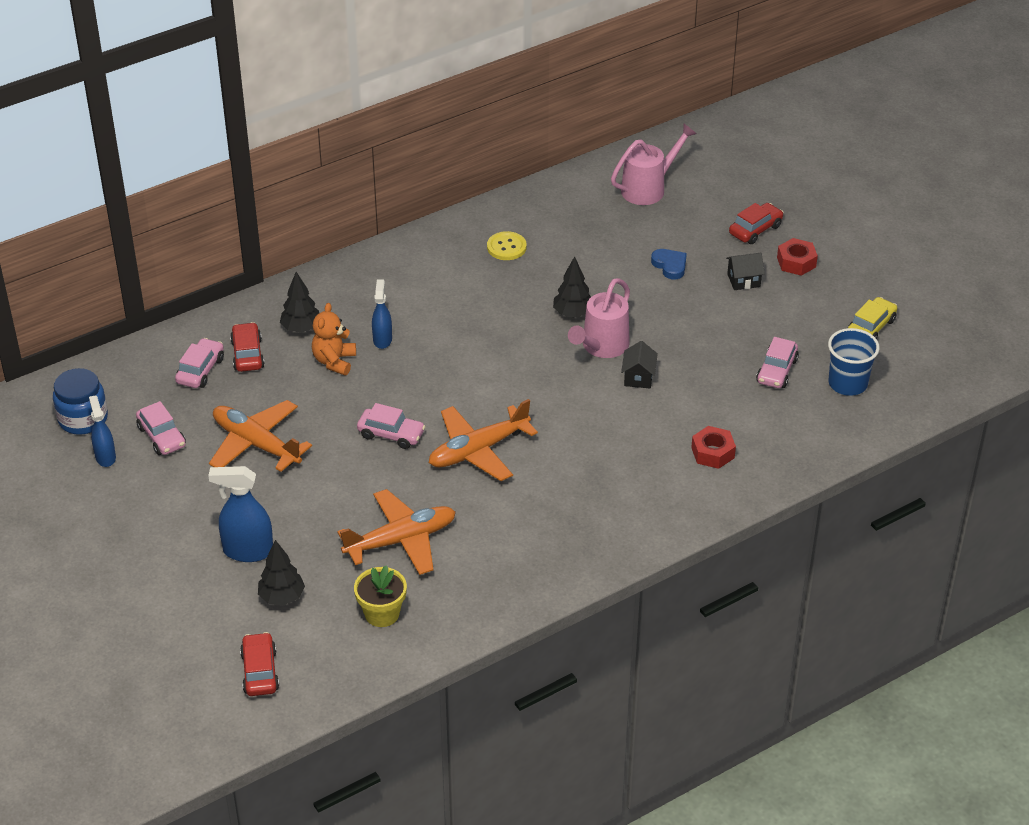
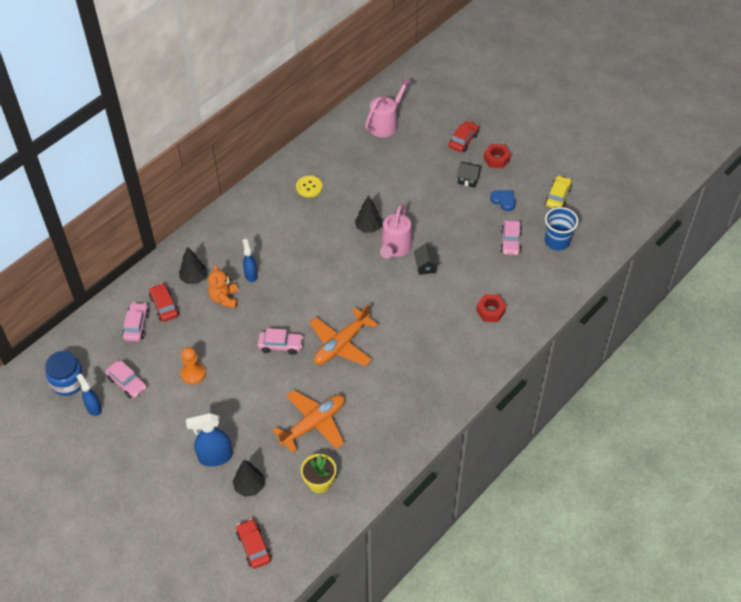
camera: 15 degrees left, 10 degrees up
(256, 444) = (193, 373): orange plane -> orange pawn
(670, 265) = (418, 178): blue heart -> blue heart (503, 201)
(743, 280) = (468, 179): black house -> black house turned 45 degrees clockwise

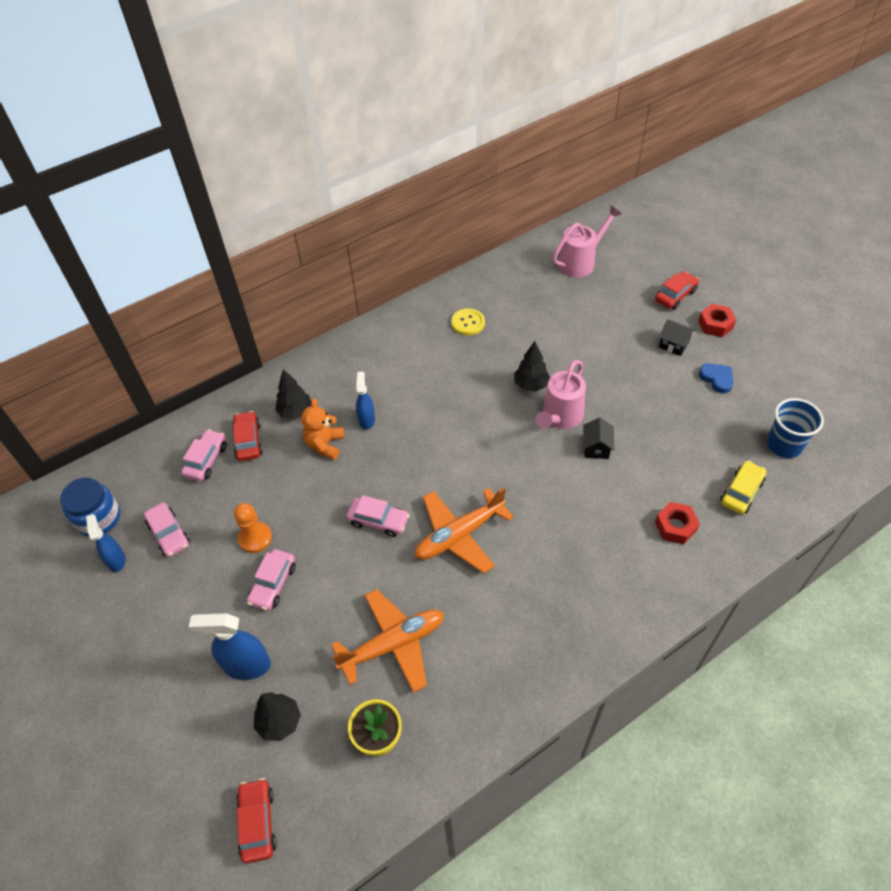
camera: 15 degrees right, 0 degrees up
(510, 242) = (718, 434): pink car -> pink car (273, 584)
(558, 197) = (792, 385): yellow car -> yellow car (741, 492)

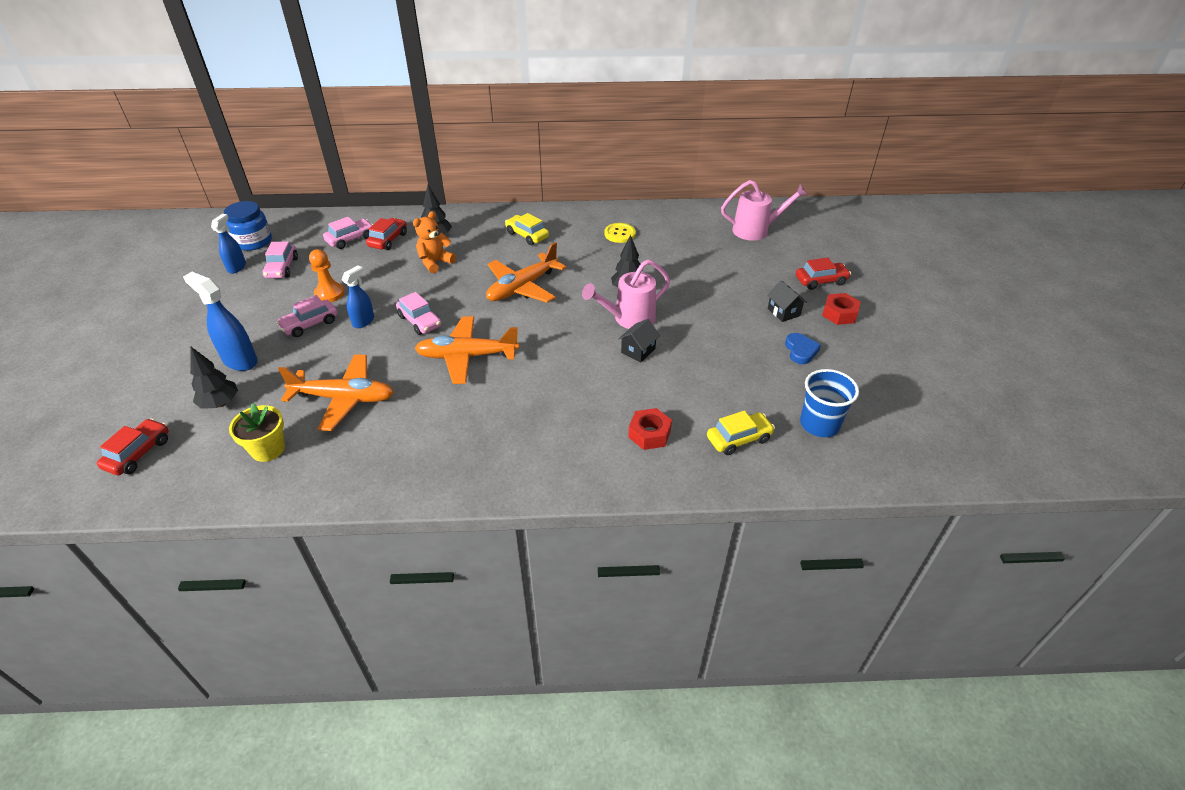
camera: 30 degrees right, 10 degrees down
(366, 420) = (480, 260): blue spray bottle -> blue spray bottle (363, 321)
(383, 366) = (527, 235): none -> yellow car
(436, 431) = (522, 287): none -> orange plane

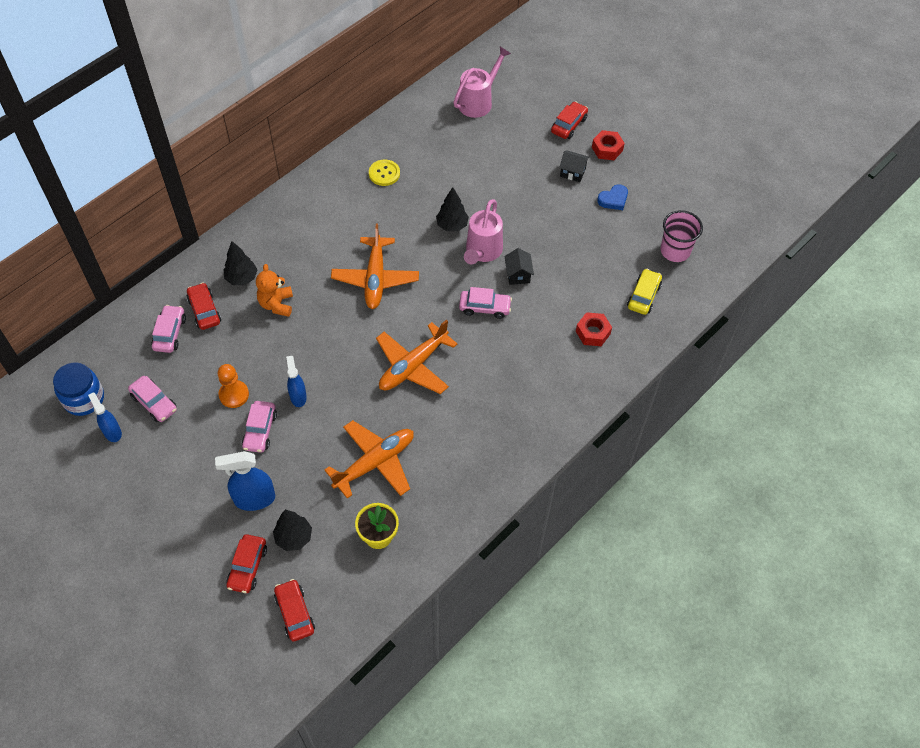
camera: 45 degrees left, 15 degrees up
(167, 398) = (247, 567): none -> red car
(420, 321) = (340, 364): pink car -> pink car (485, 307)
(527, 235) = (314, 225): yellow car -> none
(800, 351) = (613, 199): blue heart -> blue heart turned 105 degrees clockwise
(819, 424) = (675, 251): blue cup -> pink cup

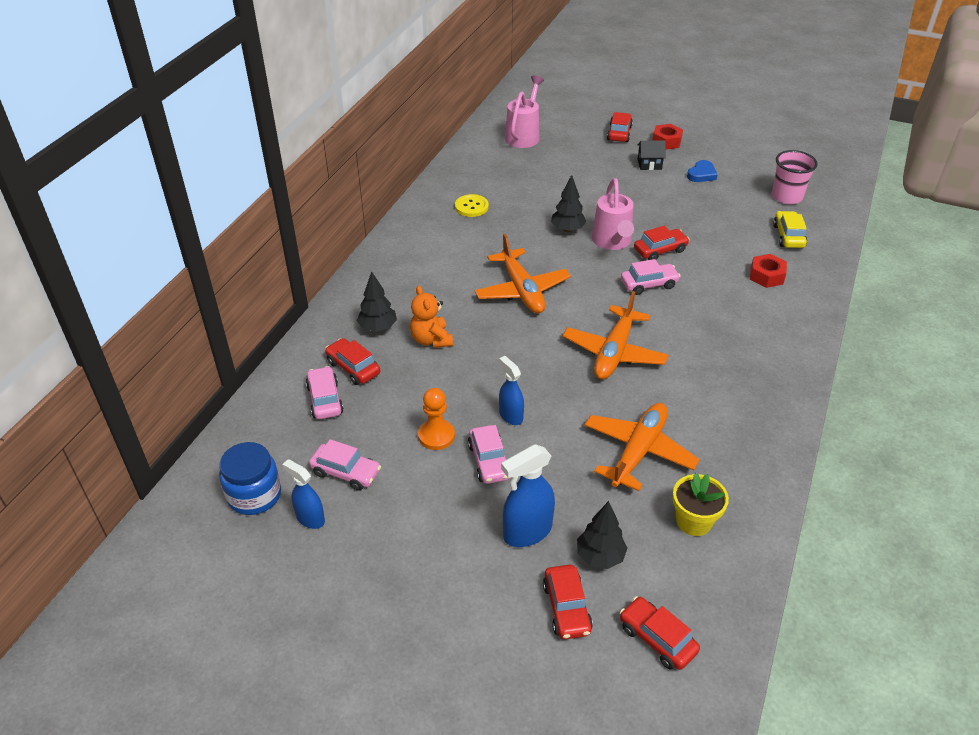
camera: 20 degrees left, 15 degrees down
(518, 274) = (660, 250): black house -> red car

